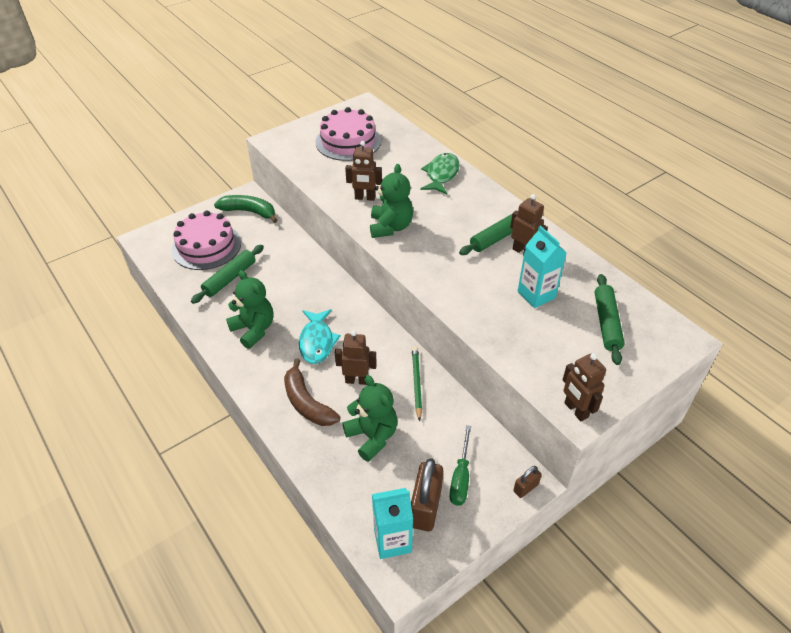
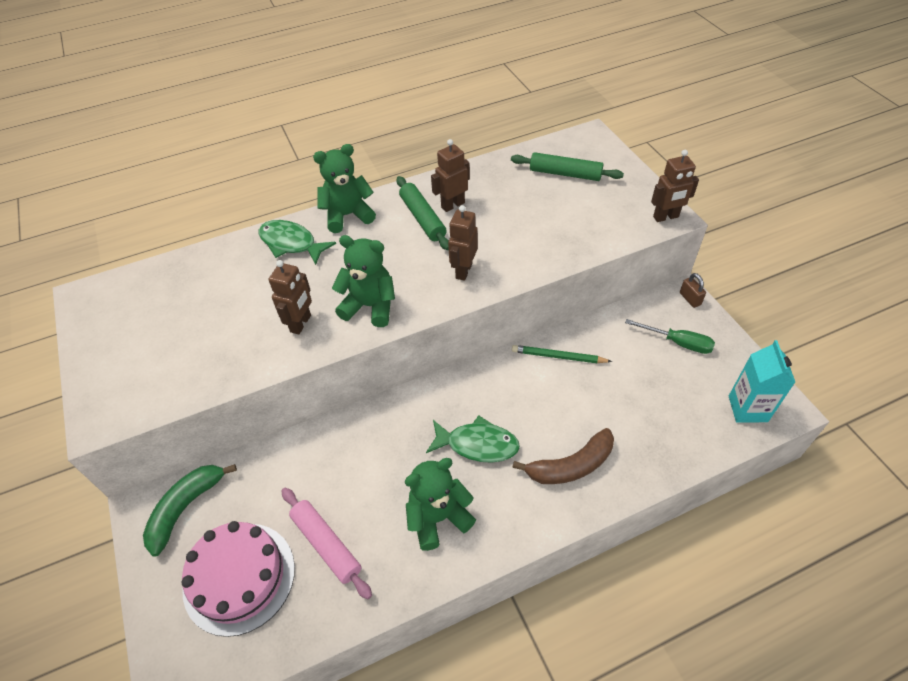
camera: 75 degrees left, 5 degrees up
(230, 278) = (326, 544): green rolling pin -> pink rolling pin
(317, 342) = (477, 444): turquoise fish -> green fish
(348, 141) = (164, 325): pink cake -> none
(357, 380) = (545, 411): brown robot -> brown robot (463, 271)
(372, 436) = (624, 407): green teddy bear -> green teddy bear (348, 215)
(426, 507) = (710, 376): brown padlock -> none
(536, 295) = (518, 209): turquoise carton -> none

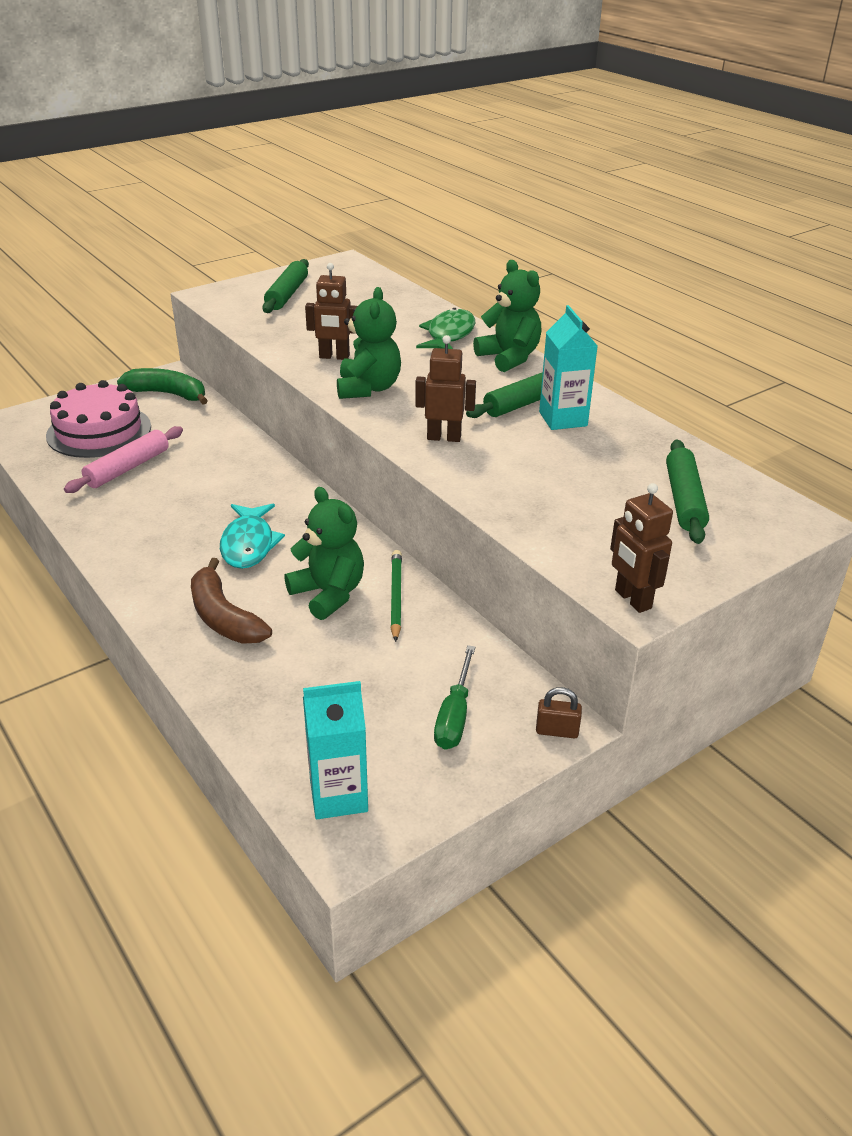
camera: 75 degrees right, 15 degrees down
(140, 349) = (287, 294): none -> green rolling pin
(438, 517) = (155, 528): green teddy bear -> green teddy bear (328, 594)
(452, 205) = (563, 419): brown robot -> turquoise carton
(477, 444) = (249, 544): green fish -> turquoise fish
(690, 299) = (557, 731): brown padlock -> brown padlock turned 45 degrees clockwise

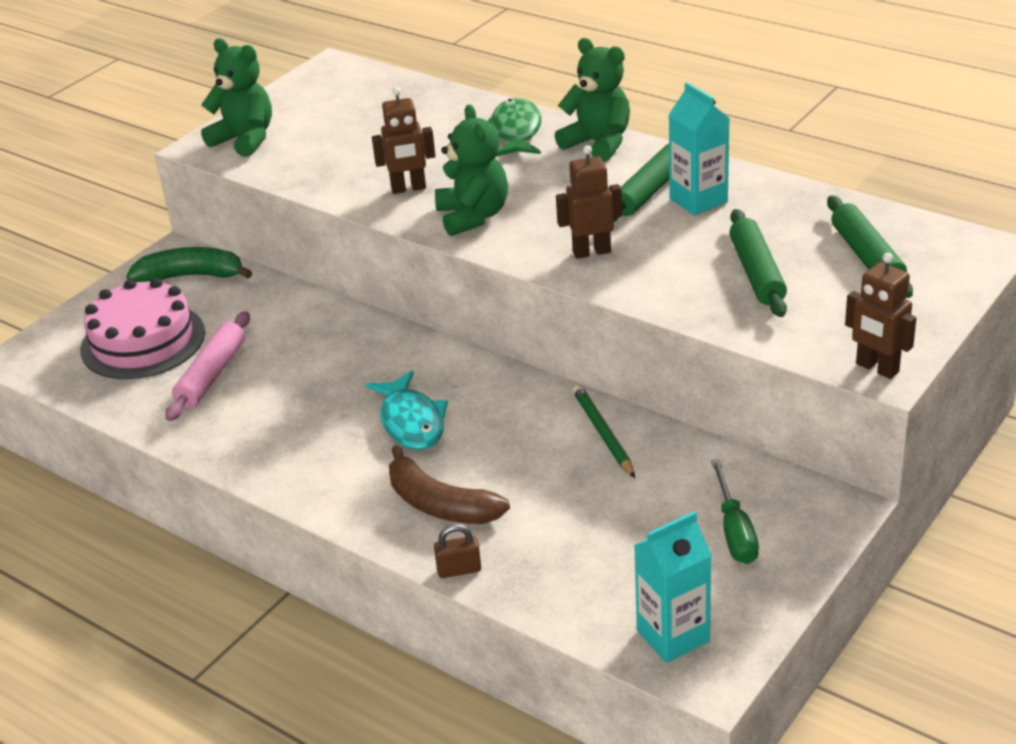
camera: 15 degrees left, 0 degrees up
(287, 294) = (296, 124): green rolling pin -> green rolling pin (756, 273)
(328, 594) = (532, 450): green teddy bear -> green teddy bear (245, 139)
(557, 731) = (837, 516): brown padlock -> brown padlock (459, 570)

